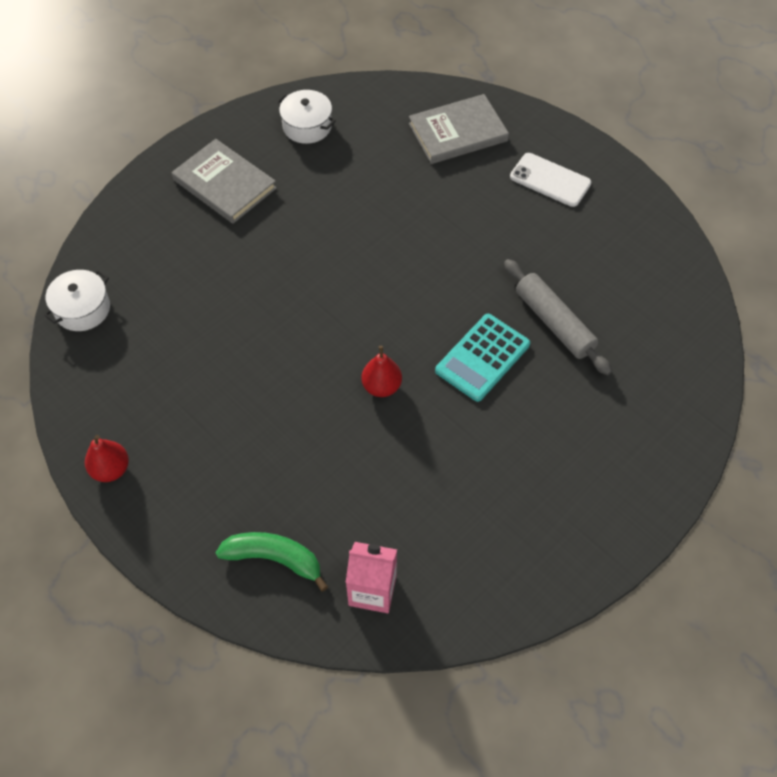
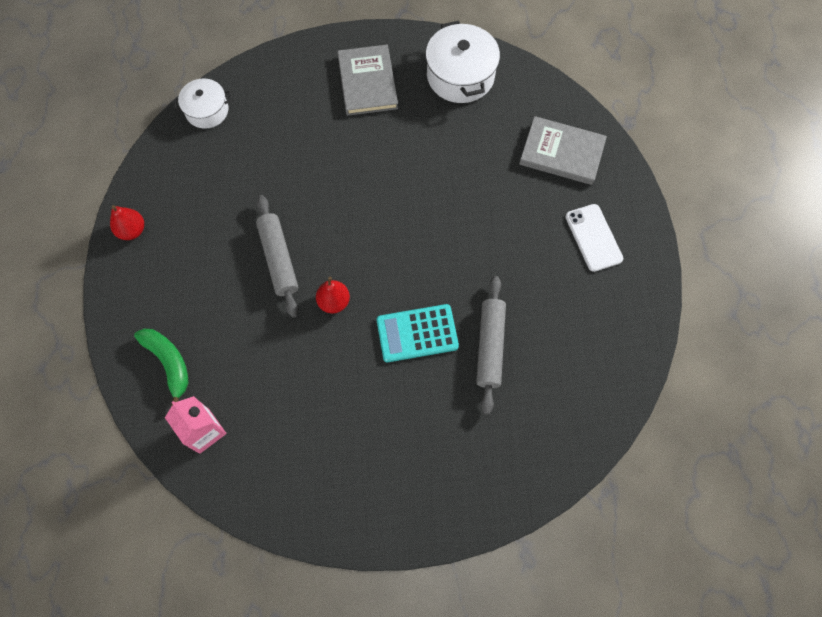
camera: 40 degrees right, 10 degrees up
(291, 388) = (278, 259): none -> grey rolling pin
(307, 126) = (460, 76): white pot -> white pot, size x1.60

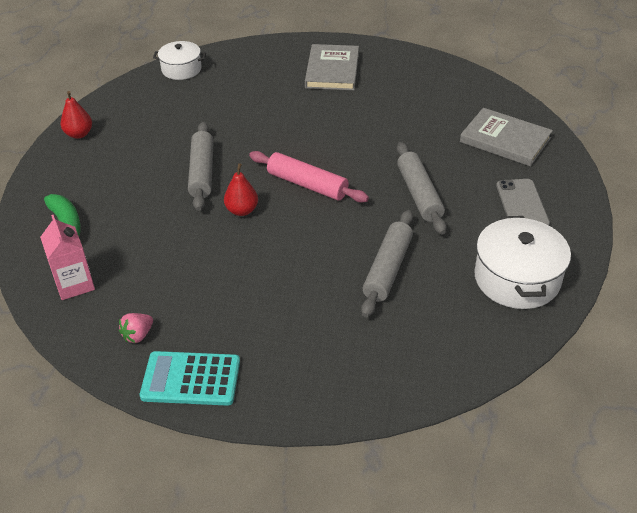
camera: 15 degrees right, 25 degrees down
(286, 477) = (138, 335): none -> pink strawberry
(387, 254) = (307, 185): none -> pink rolling pin
(417, 333) = (315, 247): turquoise calculator -> turquoise calculator (191, 379)
(460, 76) = (421, 77): white pot -> white pot (517, 278)
(496, 244) = (419, 194): none -> grey rolling pin
(593, 238) = (521, 204): white phone -> grey phone

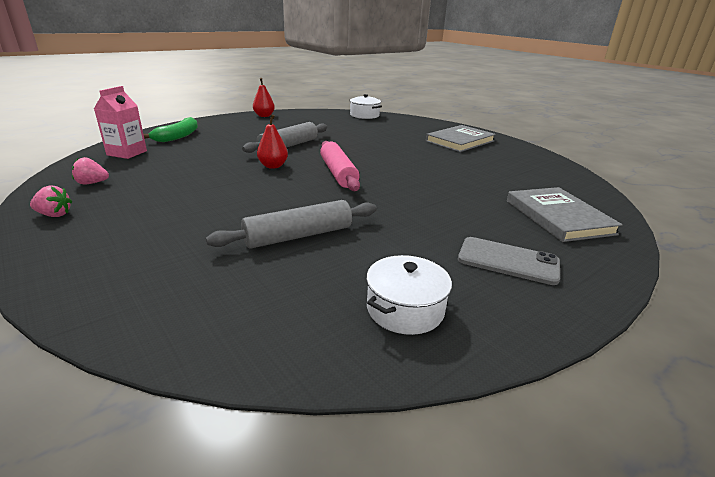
camera: 40 degrees right, 15 degrees down
(191, 379) = (54, 215): turquoise calculator -> pink strawberry
(419, 194) = (413, 211): grey rolling pin -> none
(517, 278) = (405, 309): white pot -> white pot, size x0.63
(521, 204) = (508, 261): grey phone -> grey phone turned 75 degrees clockwise

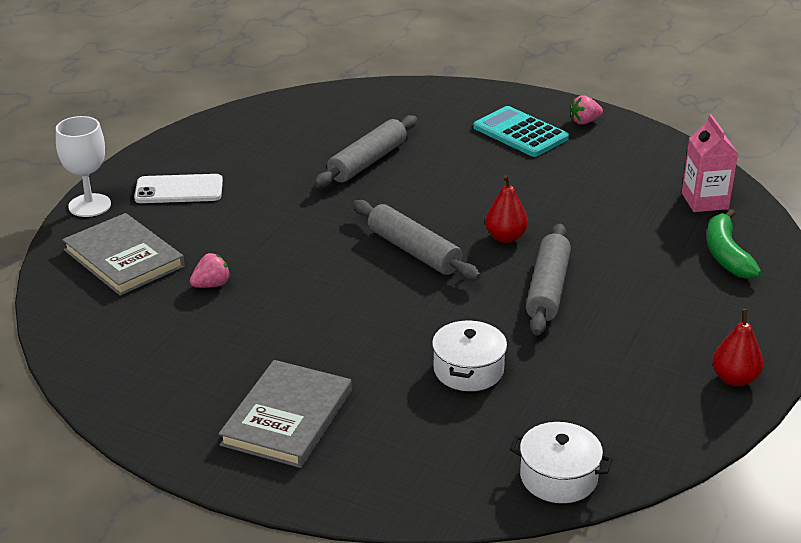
camera: 155 degrees right, 5 degrees up
(92, 183) = (633, 154): pink strawberry -> pink strawberry (211, 285)
(126, 221) = (520, 133): none -> turquoise calculator
(338, 173) = (414, 251): pink rolling pin -> grey rolling pin
(405, 309) = (247, 136): white pot -> white pot (468, 370)
(508, 261) = (179, 190): grey phone -> white phone
(610, 270) = (89, 205): none -> white goblet

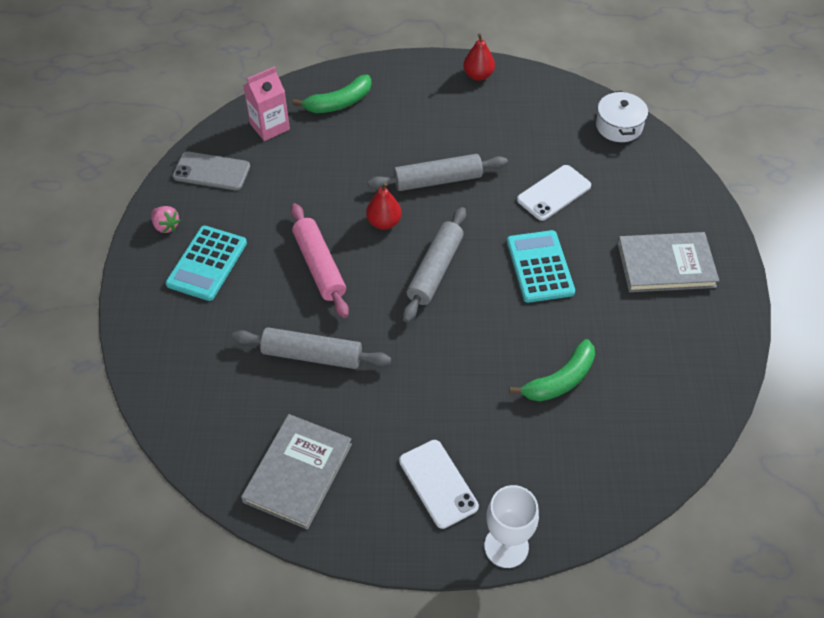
camera: 115 degrees left, 20 degrees up
(124, 258) = (566, 465): grey book -> grey book (298, 473)
(211, 285) = (560, 380): pink strawberry -> green banana
(363, 320) = (540, 267): none -> turquoise calculator
(468, 370) = (554, 193): white pot -> white phone
(472, 187) = (319, 266): none -> pink rolling pin
(649, 156) = (211, 171): none -> grey phone

